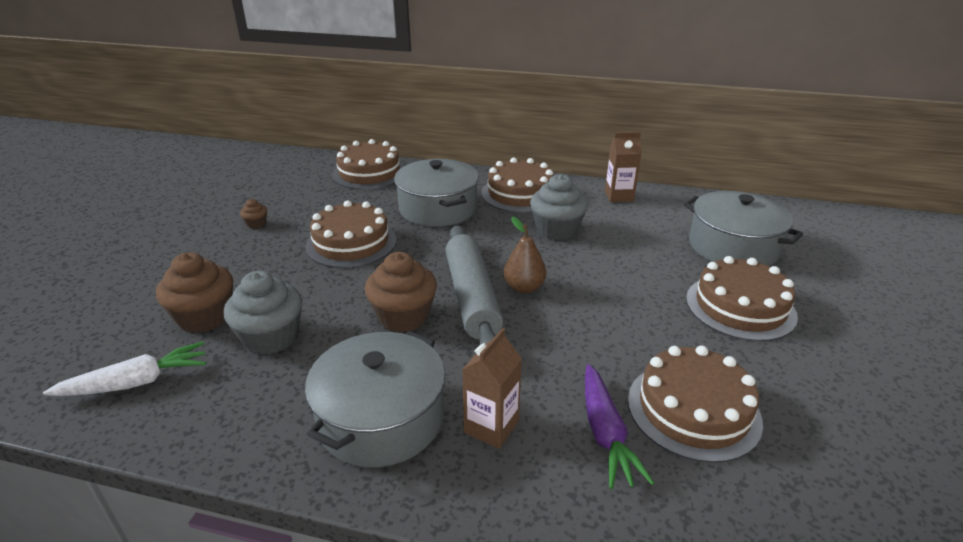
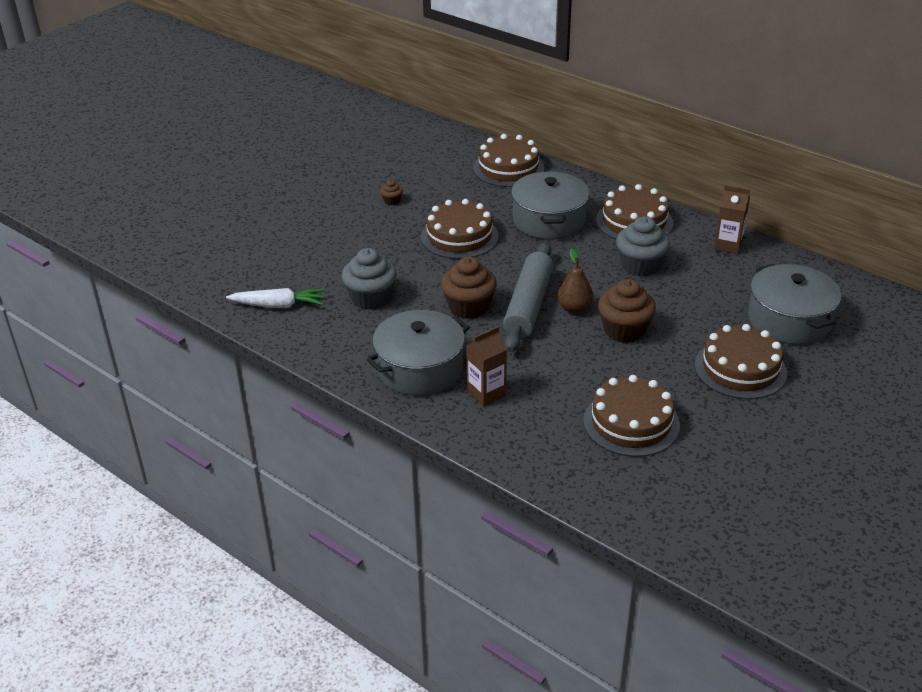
camera: 25 degrees right, 5 degrees up
(205, 317) = (331, 271): brown cupcake -> brown cupcake (624, 330)
(605, 433) = (558, 418): purple carrot -> none

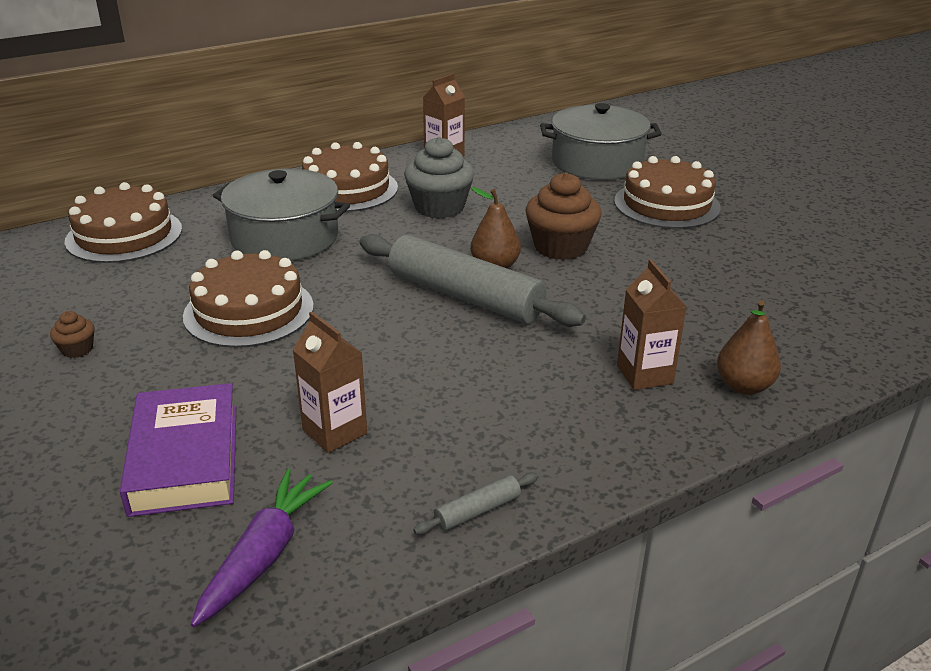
camera: 70 degrees left, 5 degrees down
(279, 305) = (264, 555): white carrot -> purple carrot
(329, 262) = (185, 458): none -> purple book
(334, 357) = (477, 511): none -> grey rolling pin
(371, 298) = (334, 432): grey cupcake -> brown carton
(420, 369) = (558, 422): grey pot -> none
(469, 307) = (432, 343): brown cupcake -> none
(499, 436) = (744, 386): none -> brown pear
(631, 423) = (741, 286): brown cake -> none

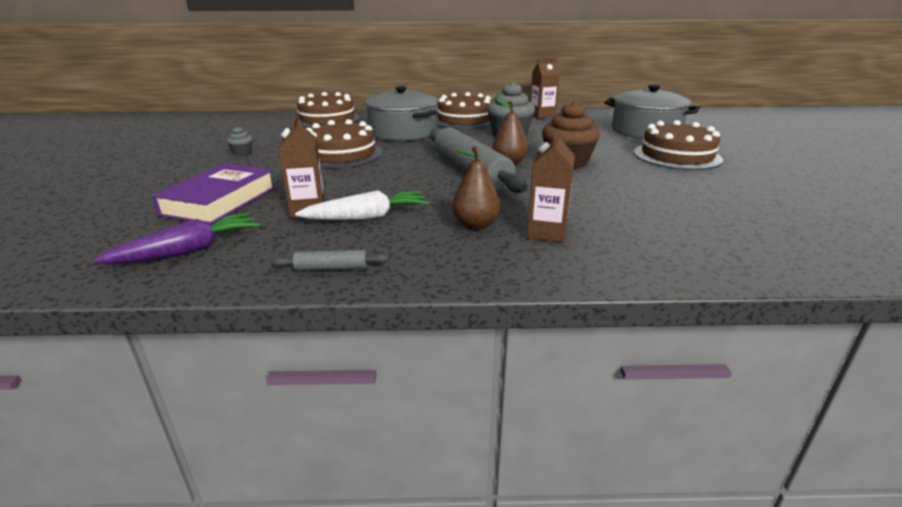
camera: 30 degrees right, 5 degrees down
(77, 349) = (242, 152): brown cupcake -> grey cupcake
(426, 418) = (367, 217): none -> white carrot
(744, 386) = (623, 258): brown pear -> brown pear (475, 225)

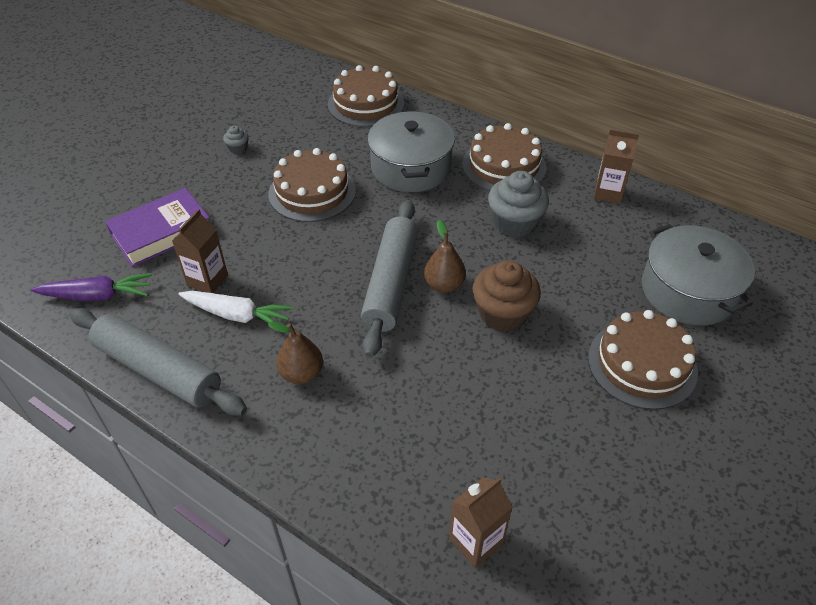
camera: 35 degrees right, 20 degrees up
(331, 268) = (158, 370): grey rolling pin -> grey rolling pin, size x2.49
(547, 232) = (342, 417): brown carton -> brown carton (476, 541)

